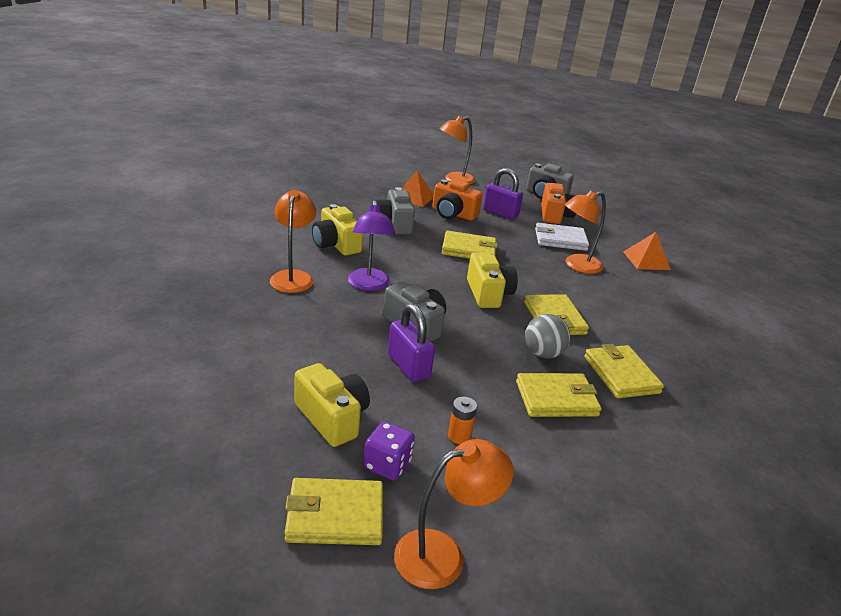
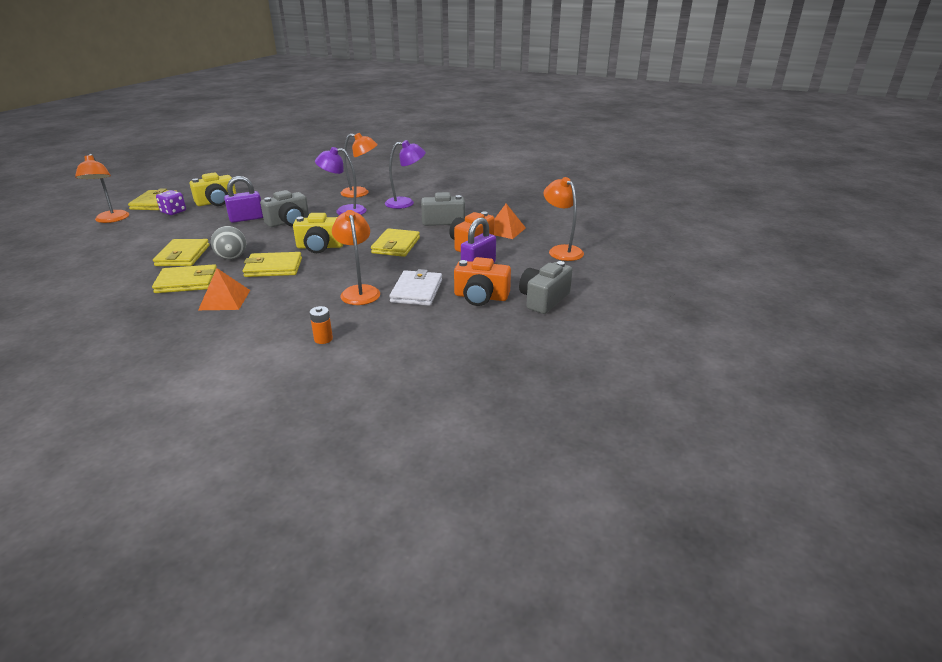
camera: 100 degrees right, 0 degrees up
(336, 244) = (406, 203): yellow camera -> purple lamp
(459, 436) = (177, 227): orange battery -> orange battery (323, 339)
(646, 260) = (363, 337): orange pyramid -> orange pyramid (225, 300)

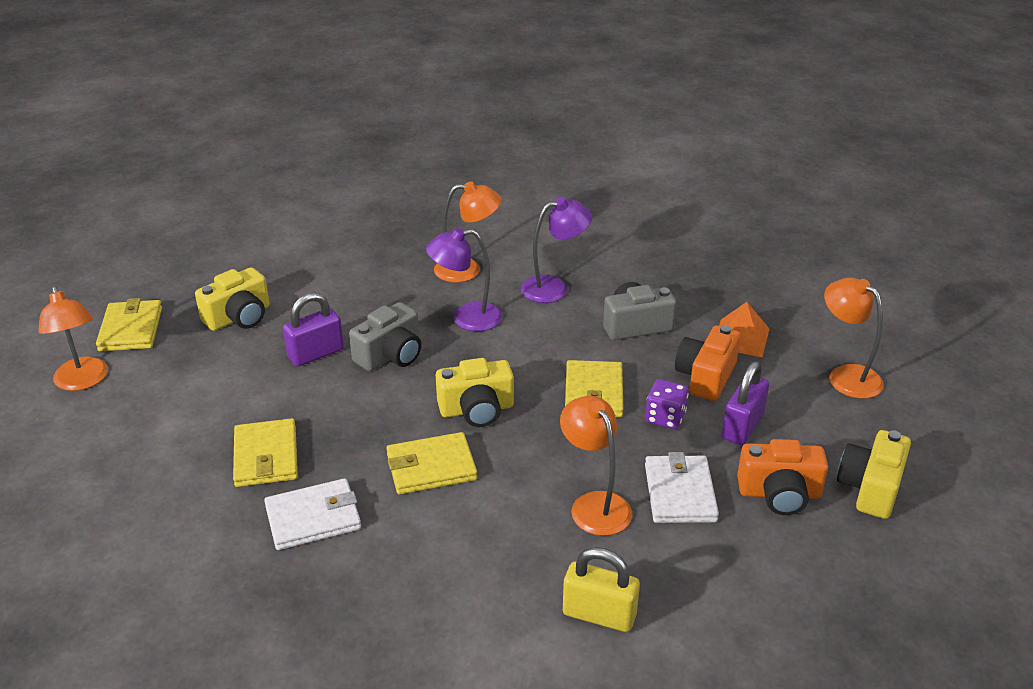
camera: 10 degrees left, 5 degrees up
(173, 212) = (179, 349): purple dice -> purple dice (665, 417)
(187, 282) = (313, 518): yellow wallet -> white wallet
(225, 300) = (399, 550): orange pyramid -> none
(232, 257) = (350, 451): grey ball -> none
(323, 339) = (599, 614): orange battery -> yellow padlock
(543, 299) = (870, 488): grey camera -> yellow camera

